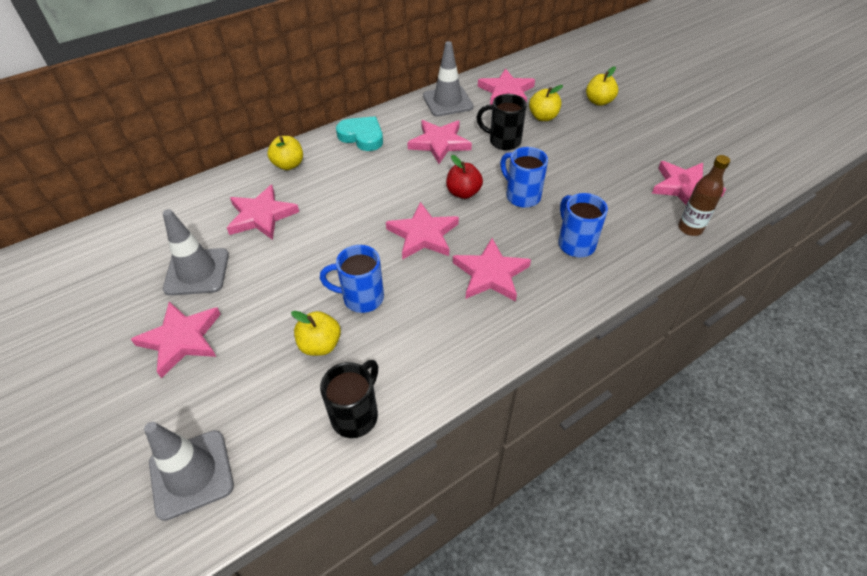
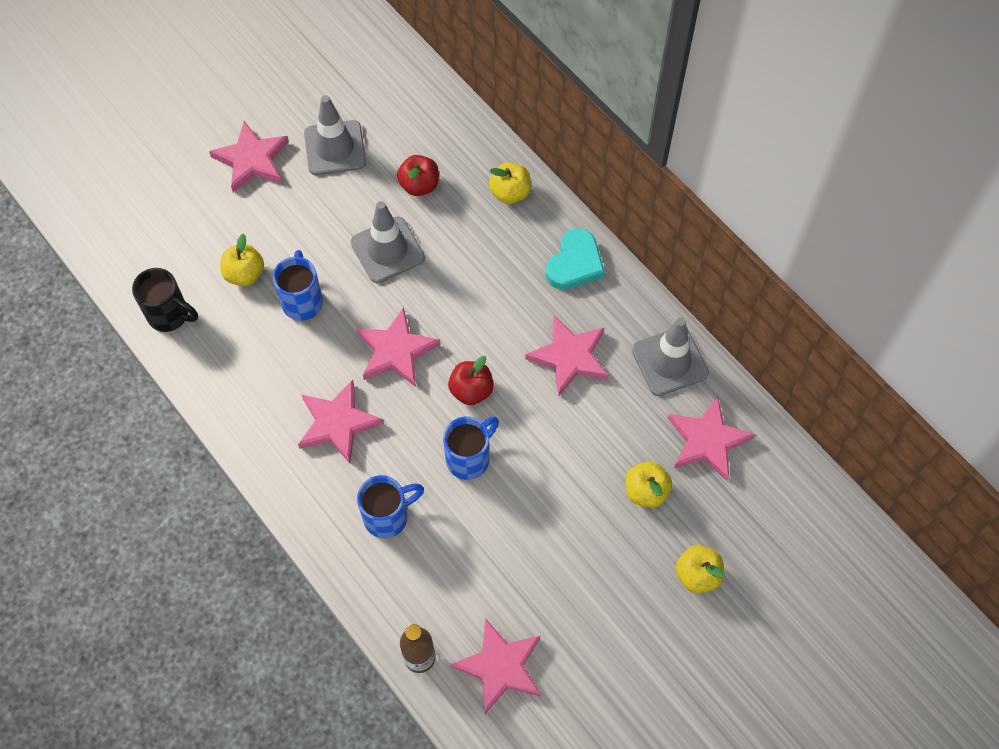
camera: 85 degrees right, 15 degrees up
(191, 474) = (122, 205): grey traffic cone -> grey traffic cone (387, 250)
(261, 216) = (419, 185): pink star -> red apple
(503, 141) = (581, 436): black mug -> none

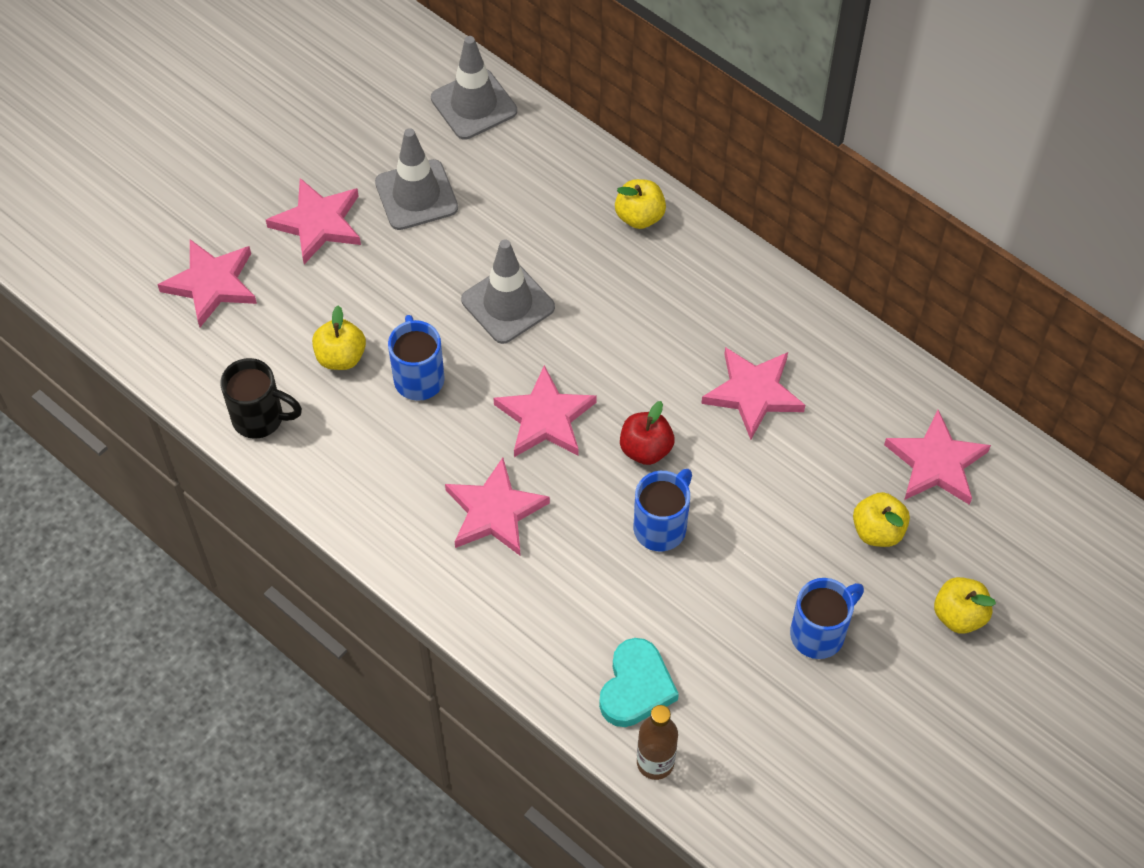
camera: 10 degrees left, 5 degrees down
(388, 516) = (580, 608): blue mug -> blue mug (819, 633)
(419, 185) = (528, 223): red apple -> none
(500, 667) = (753, 756): pink star -> pink star (212, 284)
(575, 264) = (735, 286): turquoise heart -> turquoise heart (636, 687)
(669, 361) = (872, 380): grey traffic cone -> grey traffic cone (474, 105)

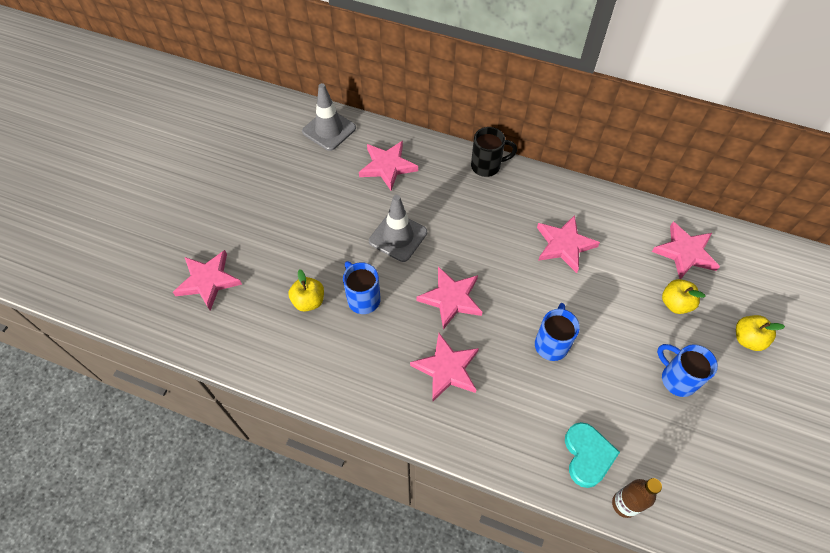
camera: 20 degrees left, 0 degrees up
(260, 418) = (272, 358): black mug -> black mug (487, 166)
(318, 223) = (262, 223): pink star -> pink star (387, 166)
(416, 195) = (316, 190): grey traffic cone -> none
(639, 216) = (451, 164): yellow apple -> none
(645, 449) = (519, 298): red apple -> none
(819, 633) = (677, 379): blue mug -> blue mug turned 75 degrees counterclockwise

